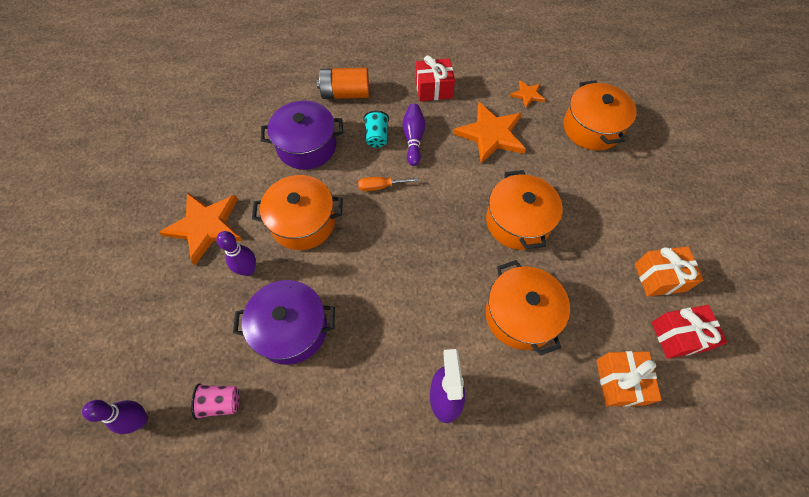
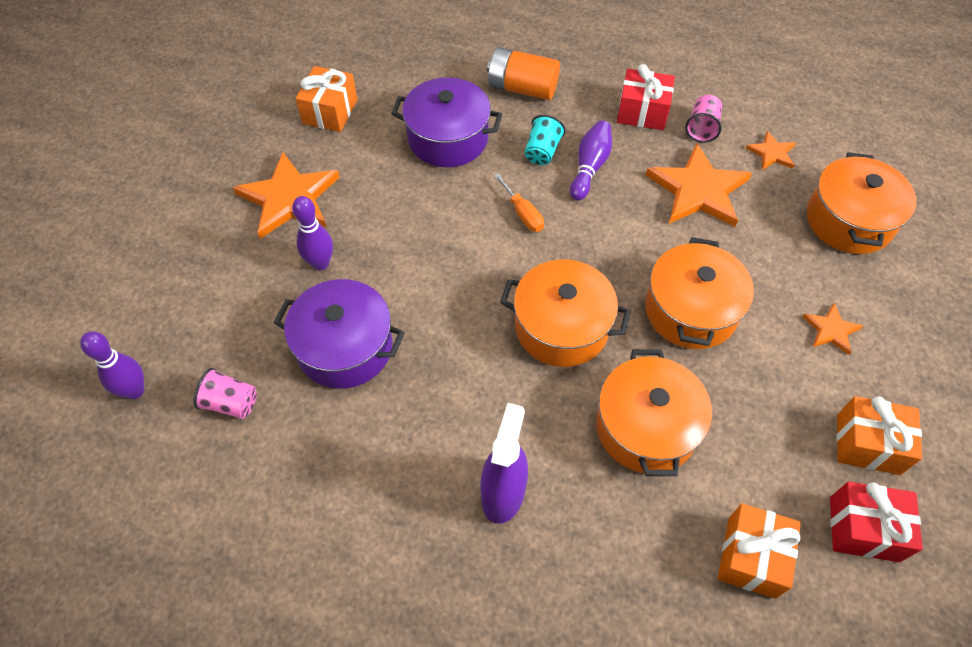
camera: 20 degrees right, 5 degrees down
(211, 150) = (330, 112): none -> orange gift
(303, 222) = (408, 227): orange pot -> orange pot (561, 327)
(380, 186) = (522, 213): orange screwdriver -> orange screwdriver turned 135 degrees counterclockwise
(477, 90) = (702, 128): none -> pink cup
(609, 207) = (831, 330): none -> orange star

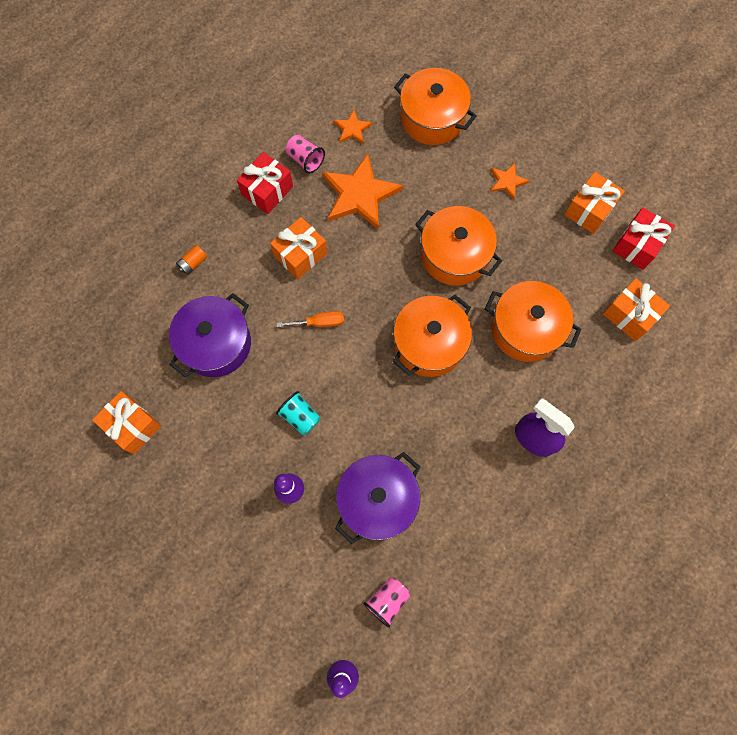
camera: 65 degrees left, 15 degrees up
(289, 198) = (213, 493): orange star -> none
(522, 88) = (193, 263): orange battery -> orange battery, size x0.48
(542, 151) = (267, 280): turquoise cup -> turquoise cup (300, 416)
(590, 167) = (300, 255): purple bowling pin -> orange gift

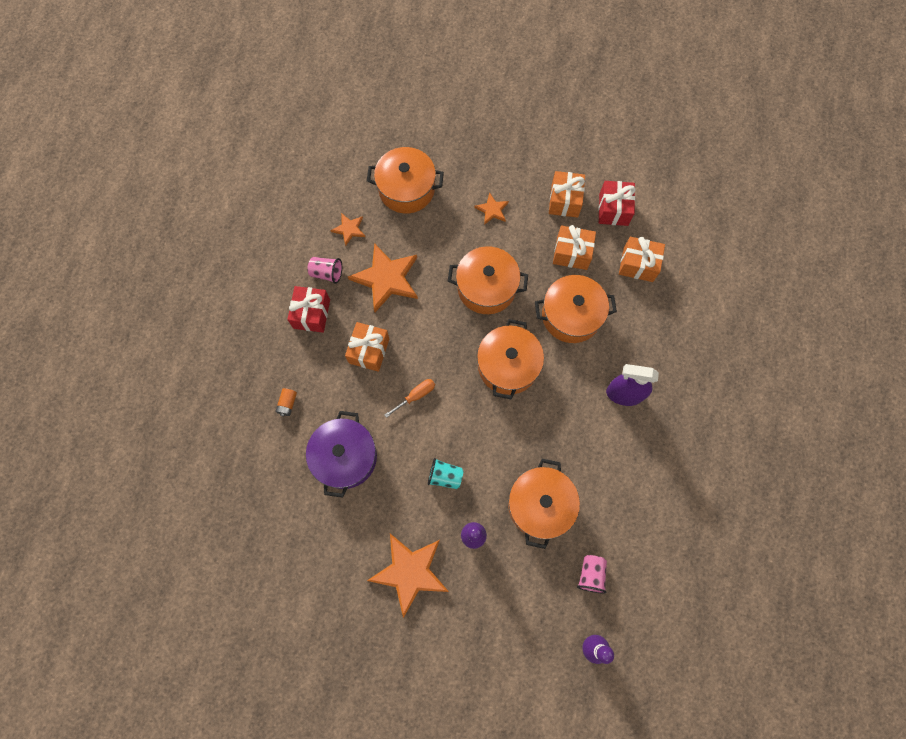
camera: 30 degrees left, 0 degrees up
(133, 426) = (319, 559): orange gift -> orange gift (572, 253)
(209, 489) = (410, 572): none -> orange star
(377, 500) = (540, 505): purple pot -> orange pot

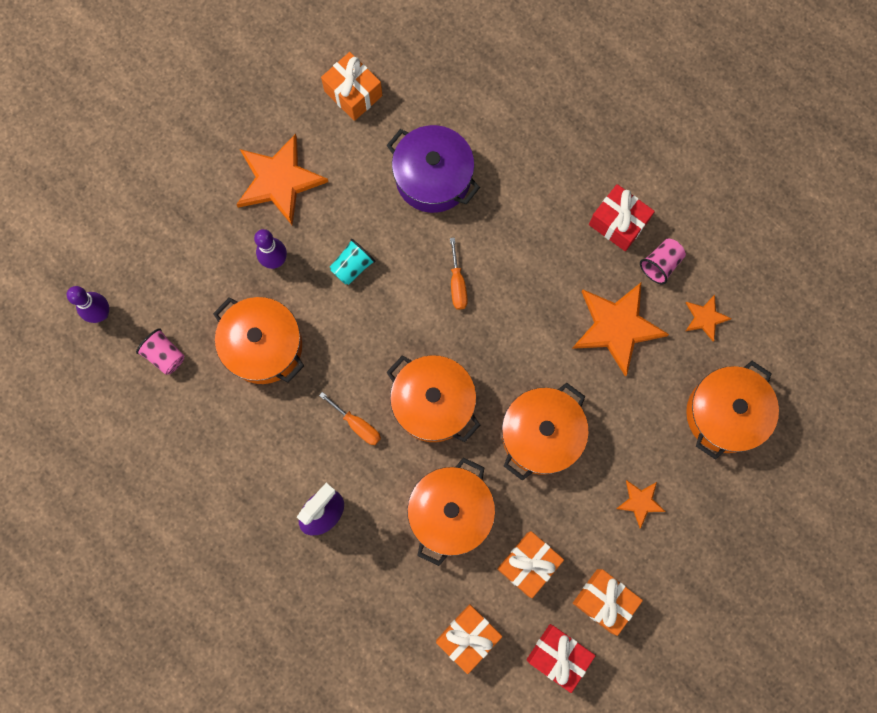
camera: 120 degrees right, 5 degrees up
(287, 404) = (526, 148): orange battery -> none
(369, 351) = (538, 262): orange gift -> orange gift (353, 93)
(553, 407) = (357, 425): none -> orange screwdriver

